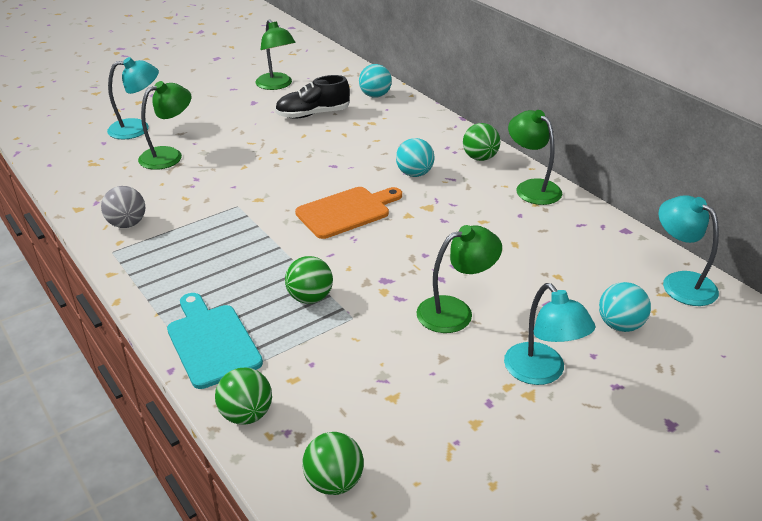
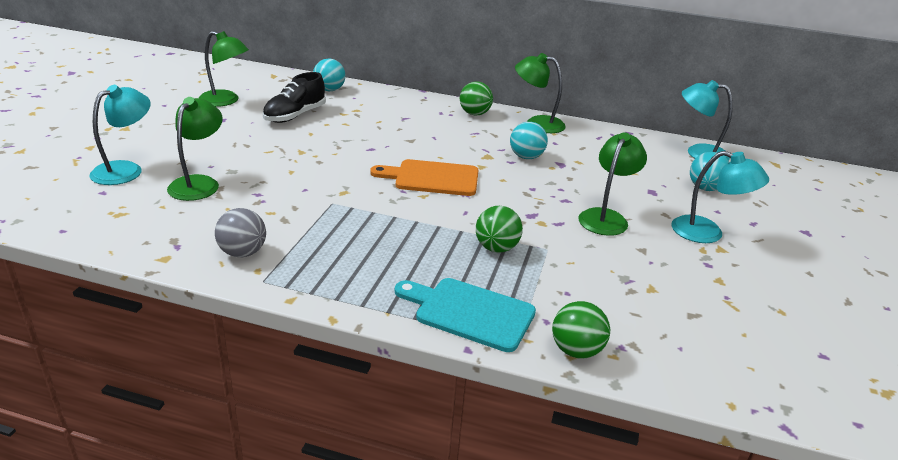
camera: 40 degrees left, 5 degrees down
(334, 482) = (700, 362): green ball -> none
(347, 211) = (432, 178): orange cutting board -> orange cutting board turned 105 degrees counterclockwise
(414, 174) = (444, 137): turquoise ball -> turquoise ball (526, 157)

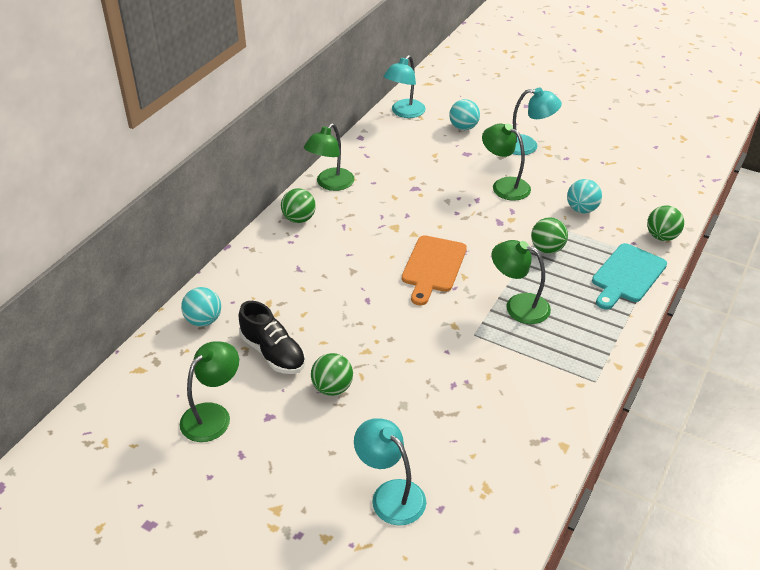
camera: 75 degrees left, 10 degrees up
(199, 183) = (428, 429): green lamp -> green lamp (518, 306)
(243, 253) = (554, 394): grey ball -> none
(254, 140) = (332, 388): none -> green ball
(526, 157) = (399, 204): turquoise ball -> turquoise ball (581, 209)
(708, 233) = (527, 146): turquoise lamp -> turquoise lamp turned 60 degrees clockwise

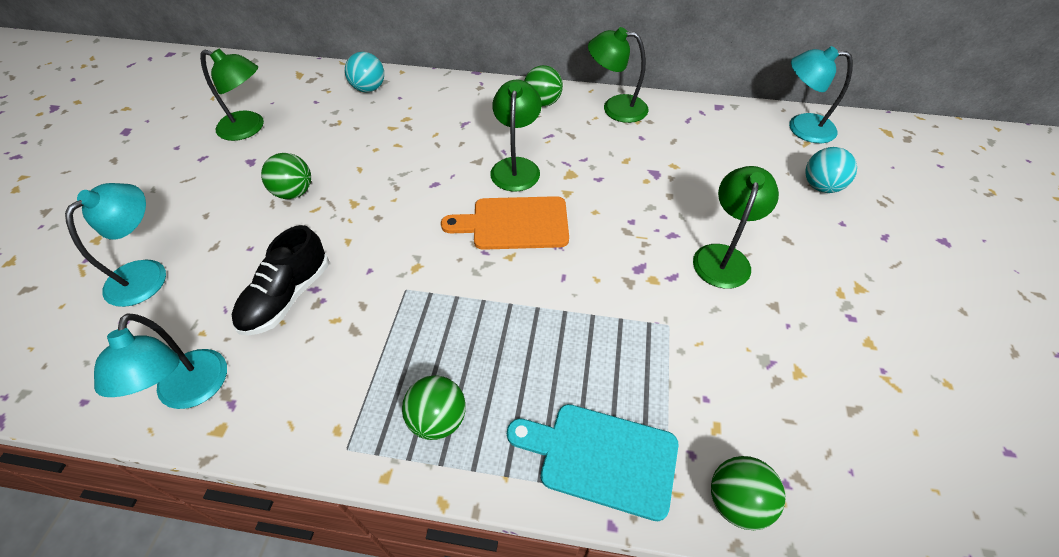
camera: 70 degrees right, 10 degrees up
(273, 353) = (336, 140): black shoe -> black shoe (287, 297)
(518, 306) = (475, 324): green lamp -> green lamp (516, 167)
(527, 146) = (840, 263): turquoise lamp -> turquoise lamp (190, 392)
(547, 249) = (610, 334): green ball -> green ball (438, 419)
(581, 209) = (732, 362): turquoise ball -> none

